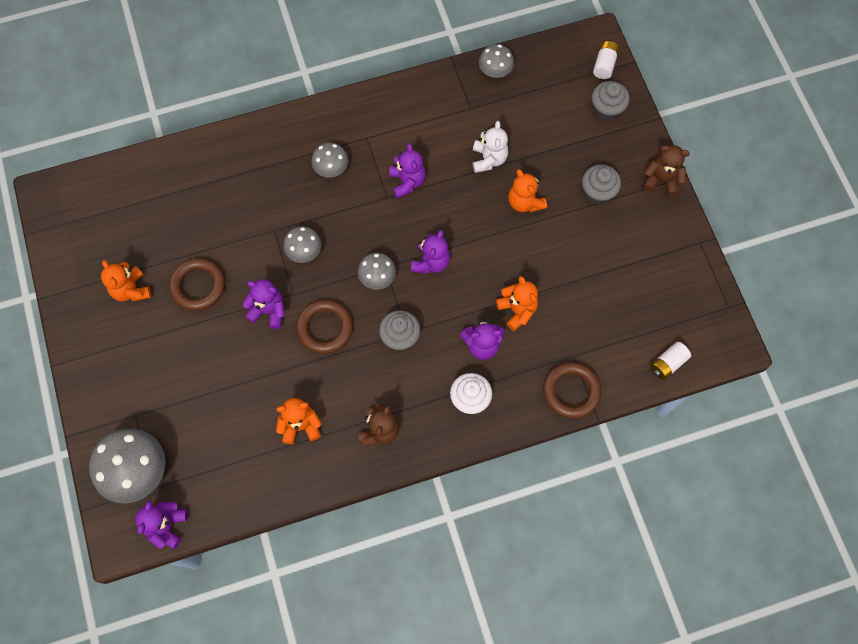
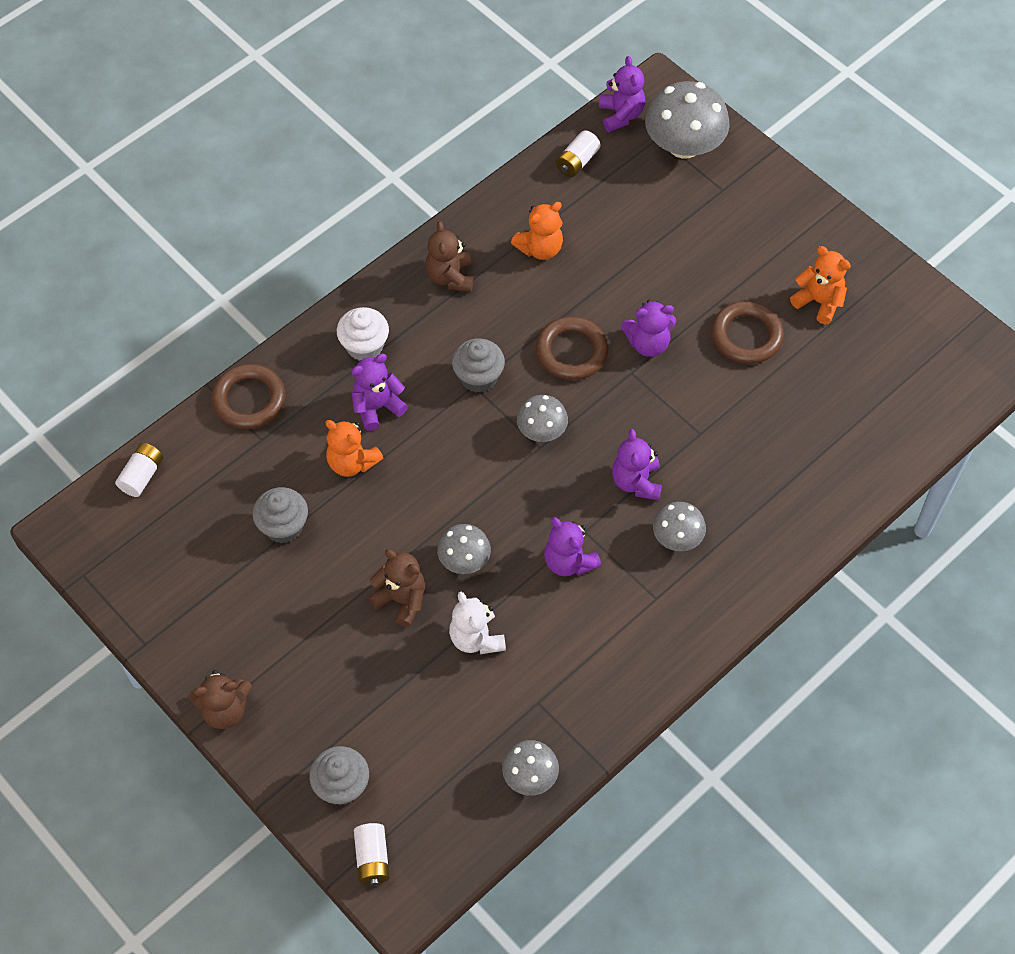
camera: 155 degrees right, 10 degrees down
(228, 494) = (577, 161): none -> white battery
(304, 251) = (648, 424): grey mushroom -> grey mushroom (464, 560)
(431, 262) = (486, 474): purple teddy bear -> purple teddy bear (636, 482)
(524, 202) = (401, 600): orange teddy bear -> brown teddy bear
(597, 192) = (308, 655): grey cupcake -> grey cupcake (283, 526)

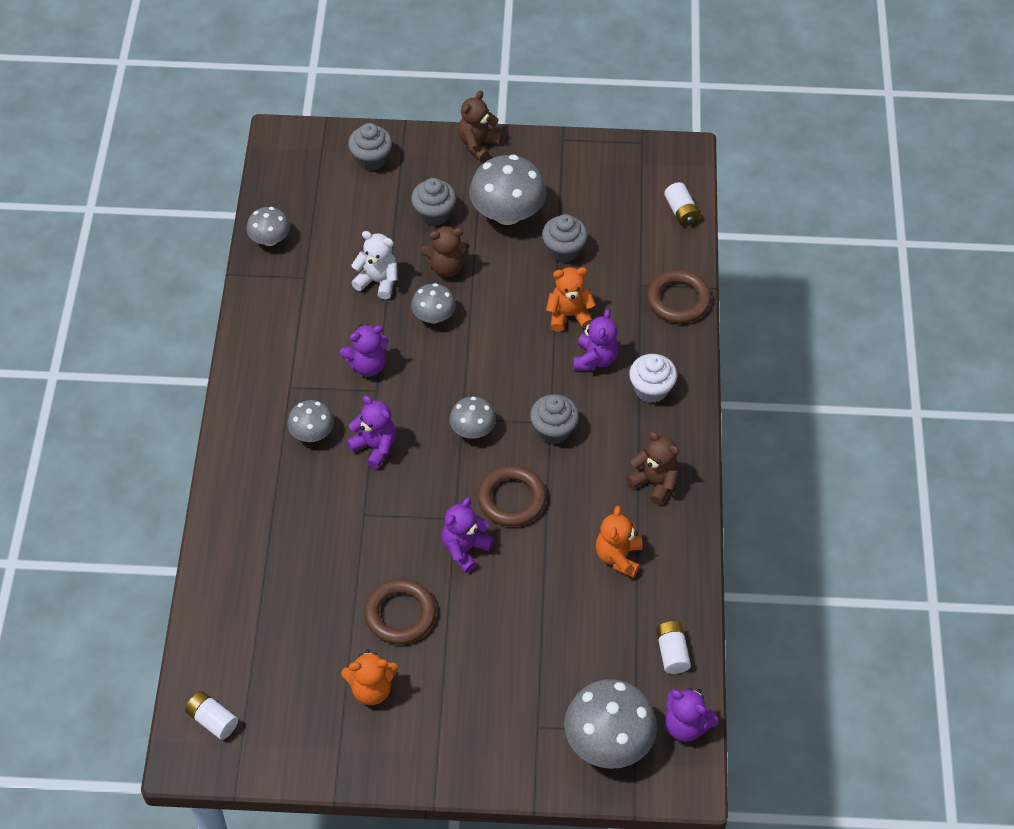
camera: 135 degrees right, 5 degrees down
(287, 608) = (507, 213): none -> grey mushroom
(351, 666) = (434, 214): none -> grey cupcake
(372, 858) = (316, 142): white battery -> white battery (213, 720)
(569, 561) = (367, 365): purple teddy bear -> purple teddy bear turned 150 degrees clockwise

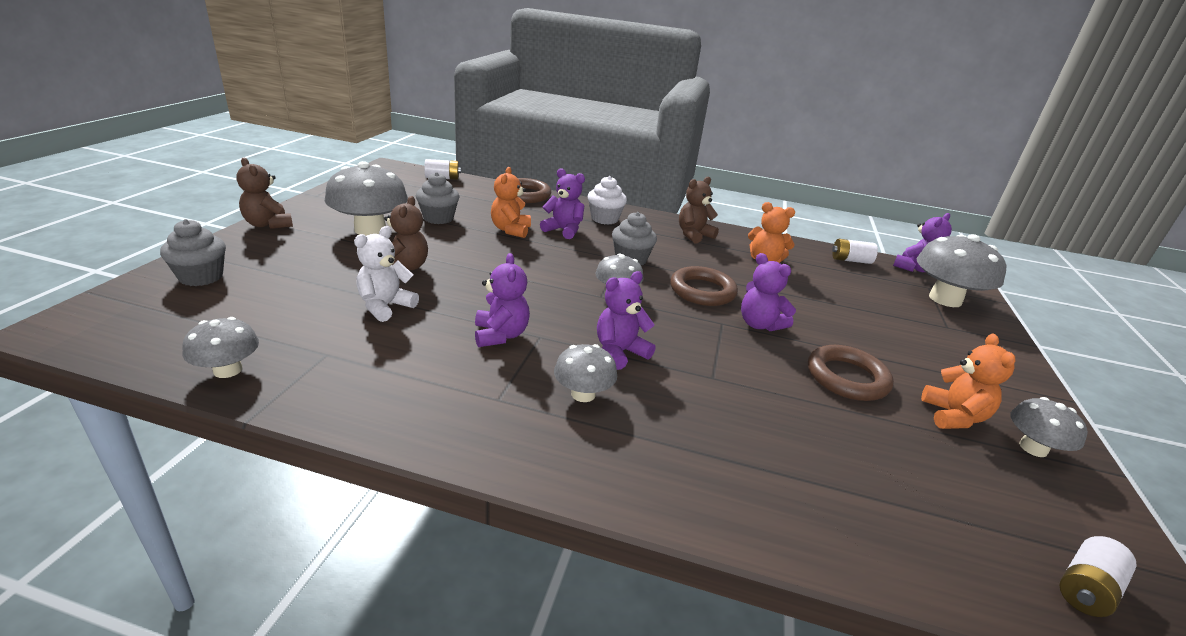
camera: 80 degrees left, 25 degrees down
(433, 316) = (462, 285): grey mushroom -> grey mushroom (1033, 448)
(434, 214) = (328, 260): grey cupcake -> none

